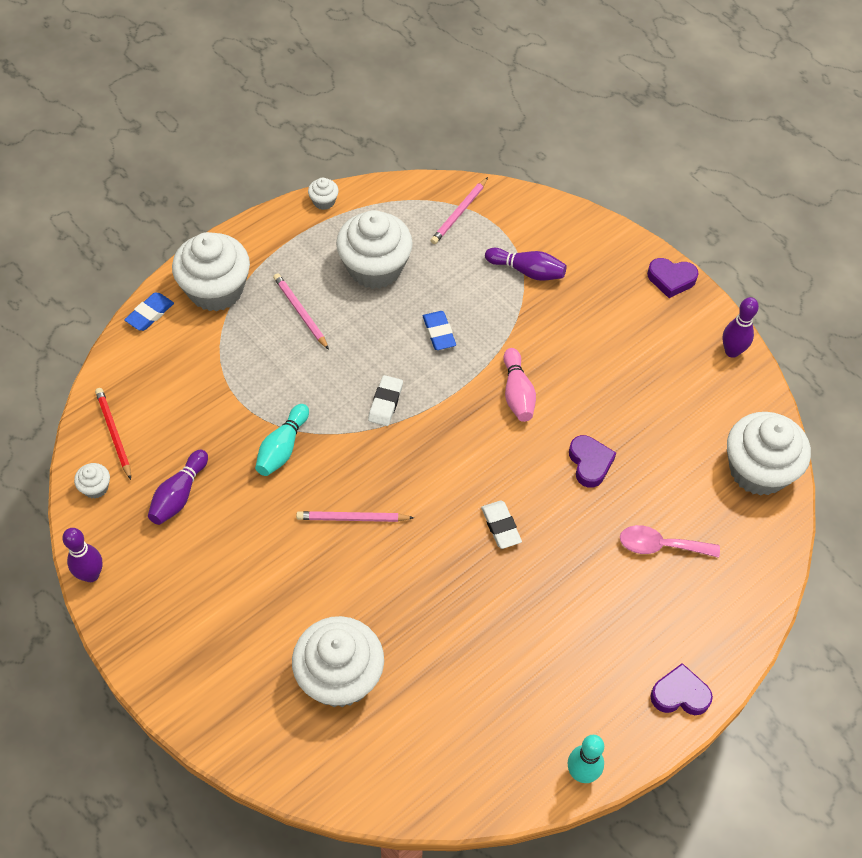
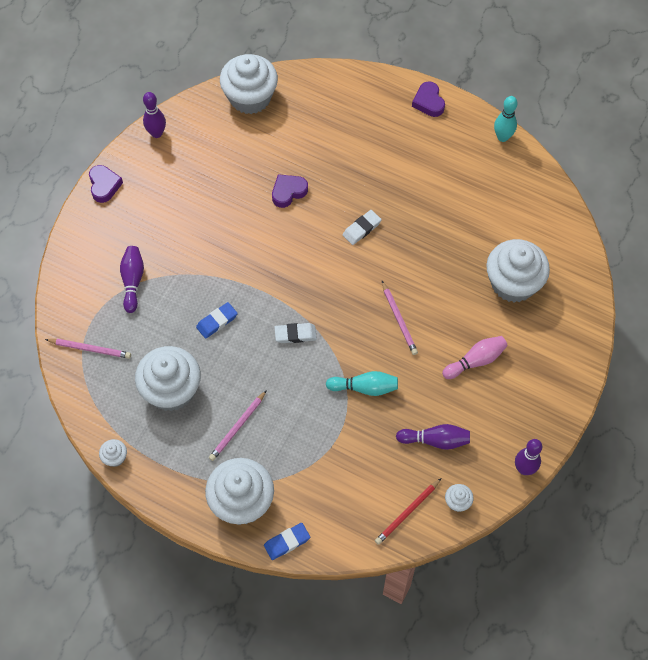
camera: 110 degrees left, 5 degrees up
(150, 314) = (287, 542): blue eraser -> blue eraser turned 45 degrees counterclockwise
(517, 393) = (249, 253): pink bowling pin -> pink bowling pin (475, 361)
(660, 545) = (332, 136): pink spoon -> none

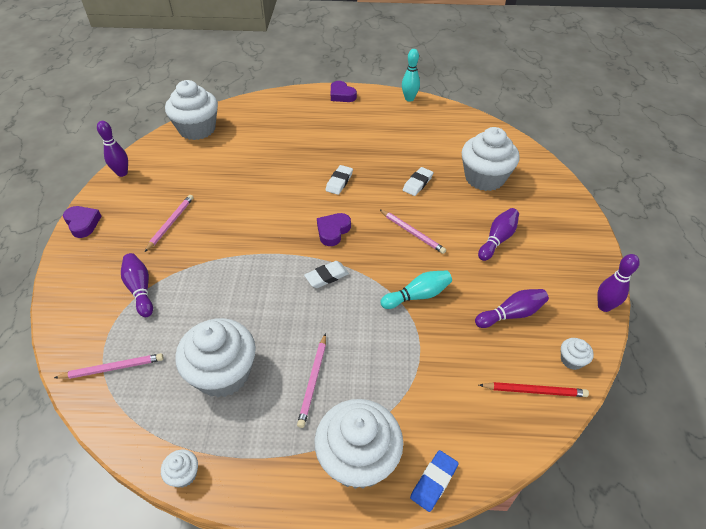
camera: 25 degrees left, 15 degrees down
(181, 217) = (170, 223): none -> pink pencil
(217, 321) = (243, 293): blue eraser -> none
(288, 192) = (262, 177): purple heart -> purple heart (333, 231)
(407, 512) = (534, 391): red pencil -> red pencil turned 105 degrees counterclockwise
(439, 262) = (417, 183): none -> white eraser
(475, 361) = (497, 239): pink bowling pin -> purple bowling pin

